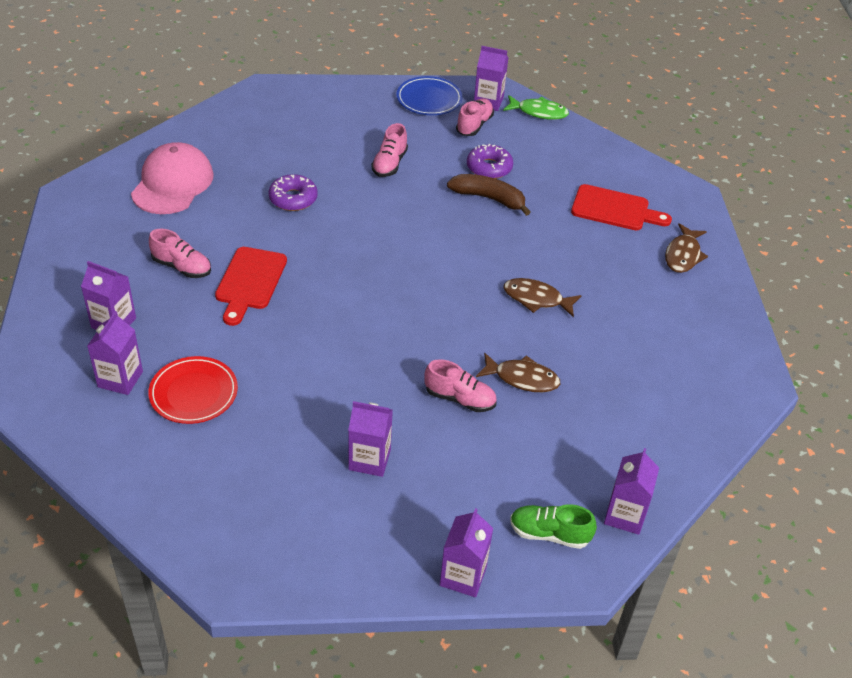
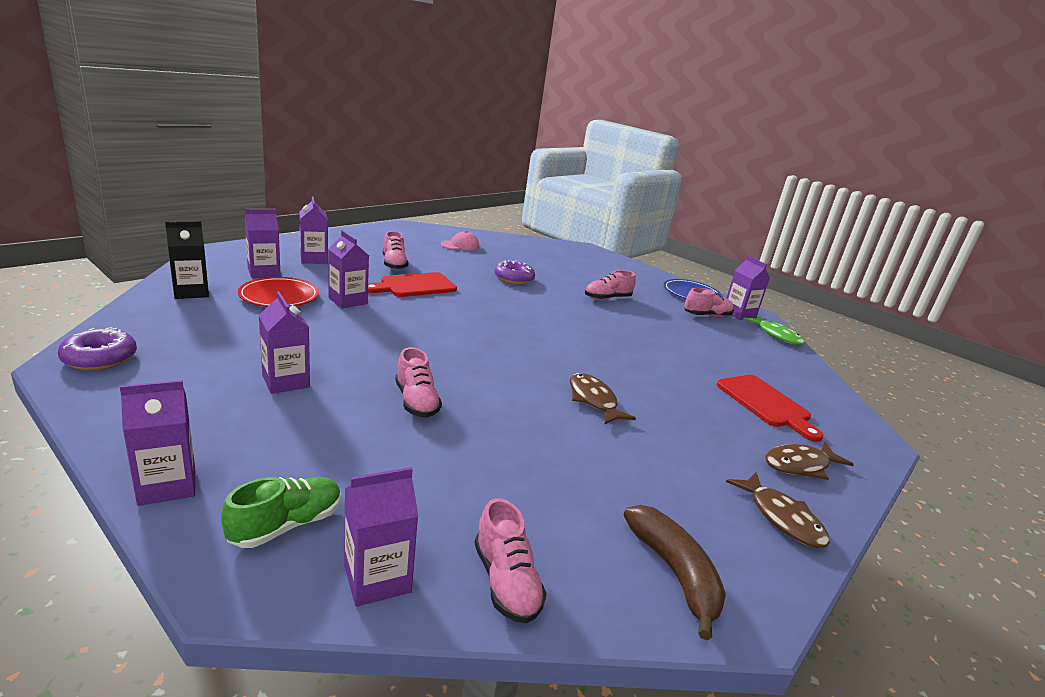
camera: 45 degrees right, 20 degrees down
(128, 454) = (191, 292): none -> black carton
(172, 183) = (460, 245): pink cap -> pink cap, size x0.54
(245, 348) = (348, 301): none -> purple carton
(489, 167) = (682, 333): purple donut -> purple donut (100, 358)
(489, 198) = (654, 343): brown banana -> brown banana (674, 572)
(522, 378) = (488, 426): brown fish -> brown fish (781, 518)
(549, 534) = (286, 525): green shoe -> green shoe turned 75 degrees clockwise
(667, 463) = (506, 581): none -> pink shoe

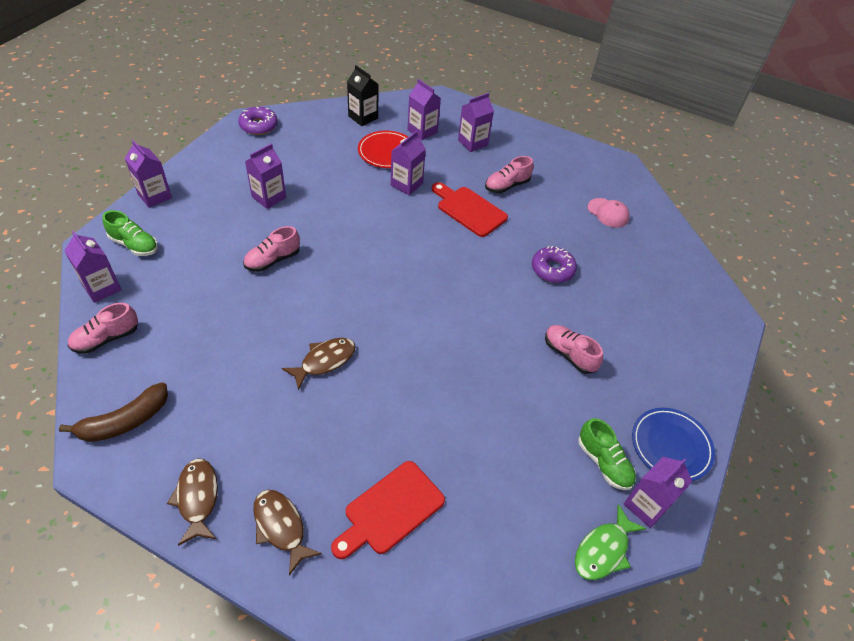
camera: 75 degrees right, 25 degrees up
(707, 316) = (604, 462): pink shoe -> green shoe
(781, 518) = (197, 498): brown fish -> brown fish turned 120 degrees clockwise

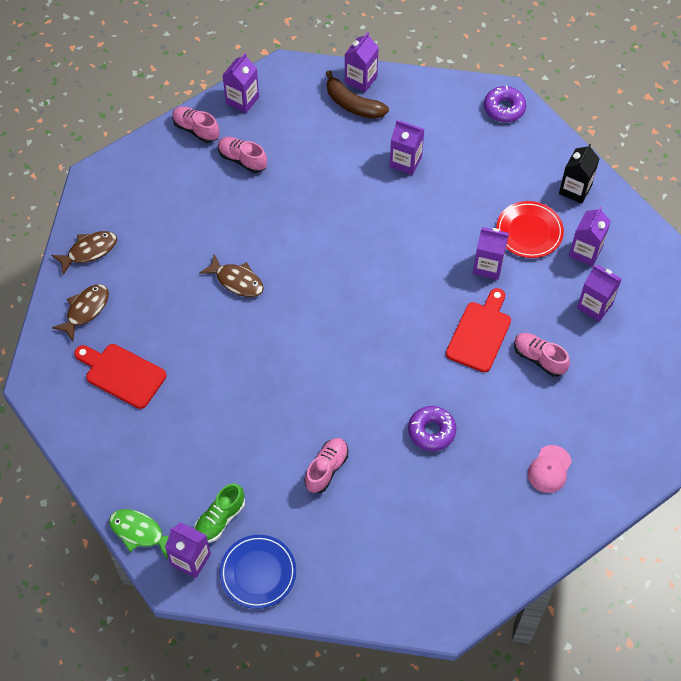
camera: 75 degrees right, 10 degrees up
(125, 421) = (131, 179): brown banana -> brown banana (353, 104)
(134, 245) = (297, 96): green shoe -> none
(272, 260) = (328, 199): pink shoe -> pink shoe (242, 159)

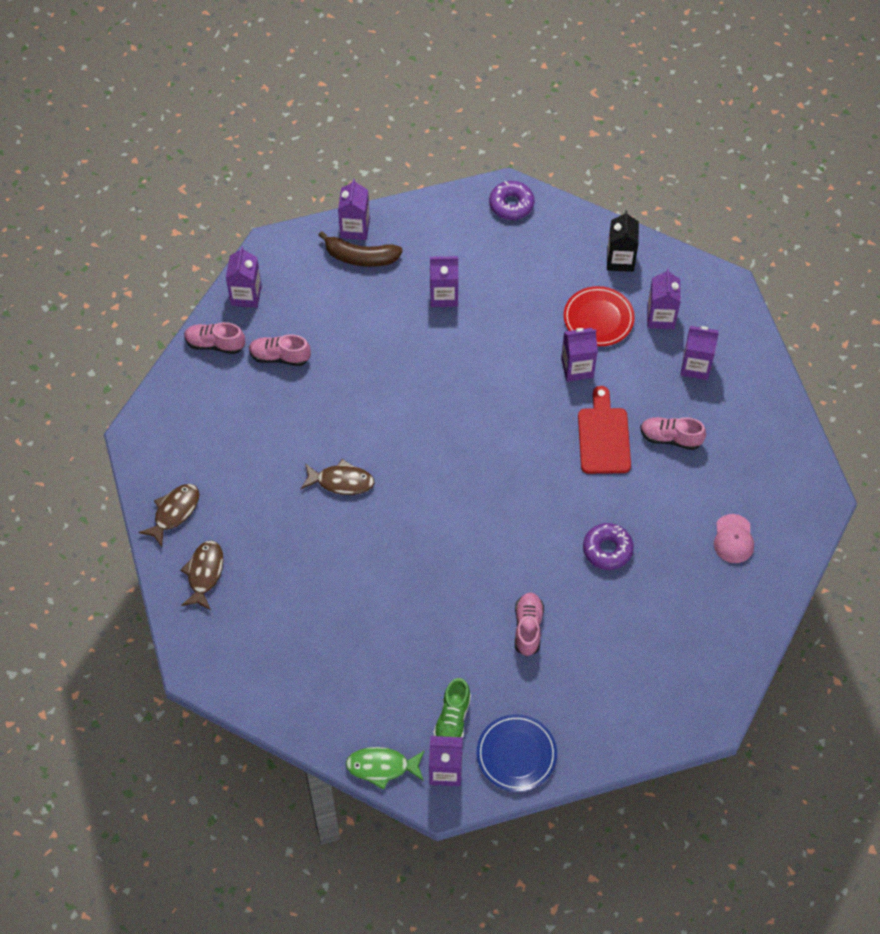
camera: 25 degrees left, 0 degrees up
(122, 374) = (278, 621): red cutting board -> none

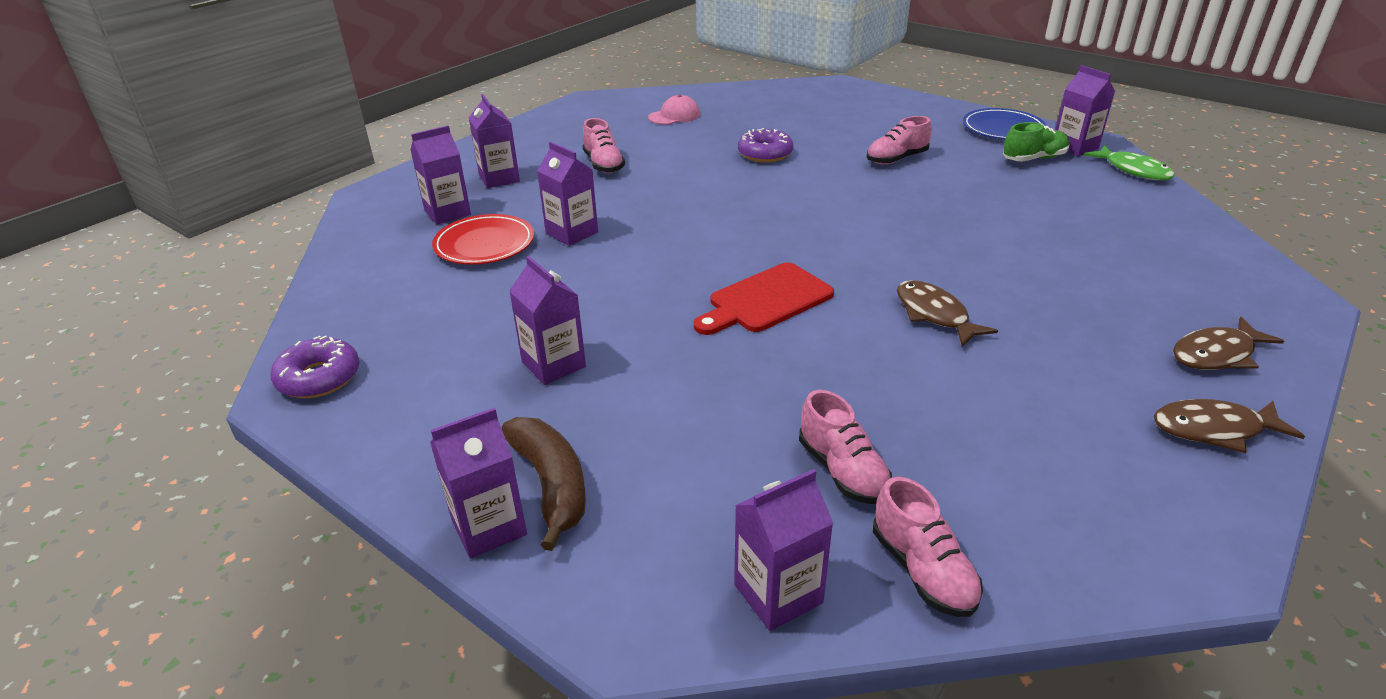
camera: 125 degrees left, 25 degrees down
(603, 436) = (644, 192): red cutting board -> red cutting board (766, 300)
(620, 260) = (374, 261): black carton -> none

